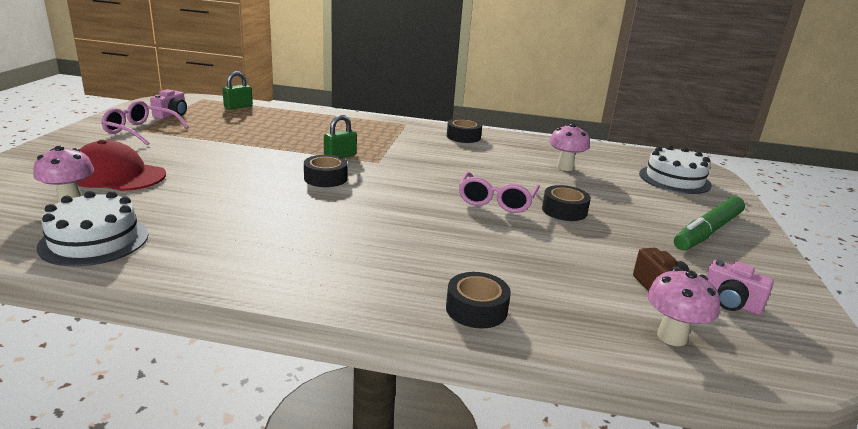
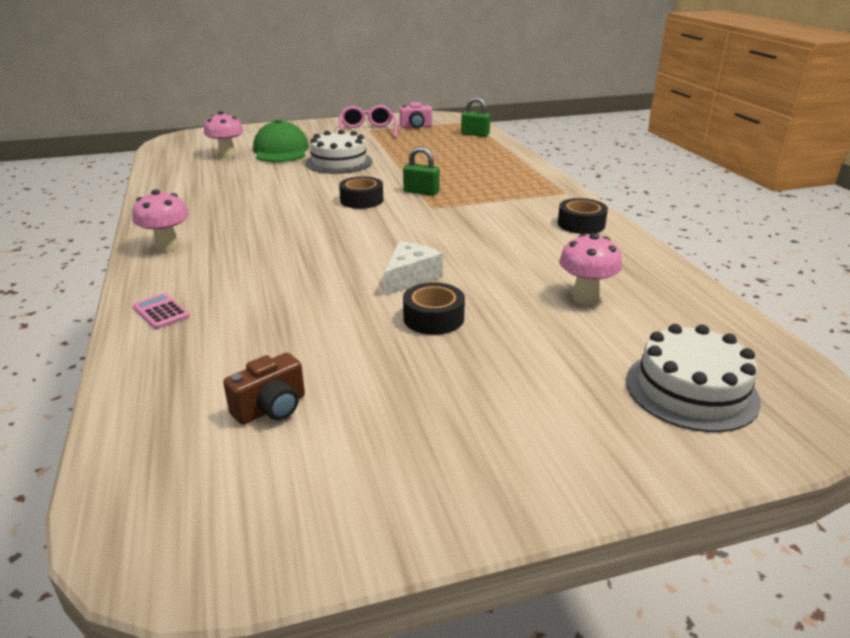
camera: 65 degrees right, 5 degrees up
(94, 240) = (180, 176): white cake -> white cake (339, 162)
(117, 175) = (281, 150): red cap -> green cap
(476, 309) = (161, 312): black tape -> pink calculator
(496, 201) = (410, 277): pink glasses -> white cheese
(672, 337) = (161, 426): pink mushroom -> pink mushroom (167, 247)
(707, 231) = (500, 438): green marker -> none
(730, 303) = (271, 469): pink camera -> none

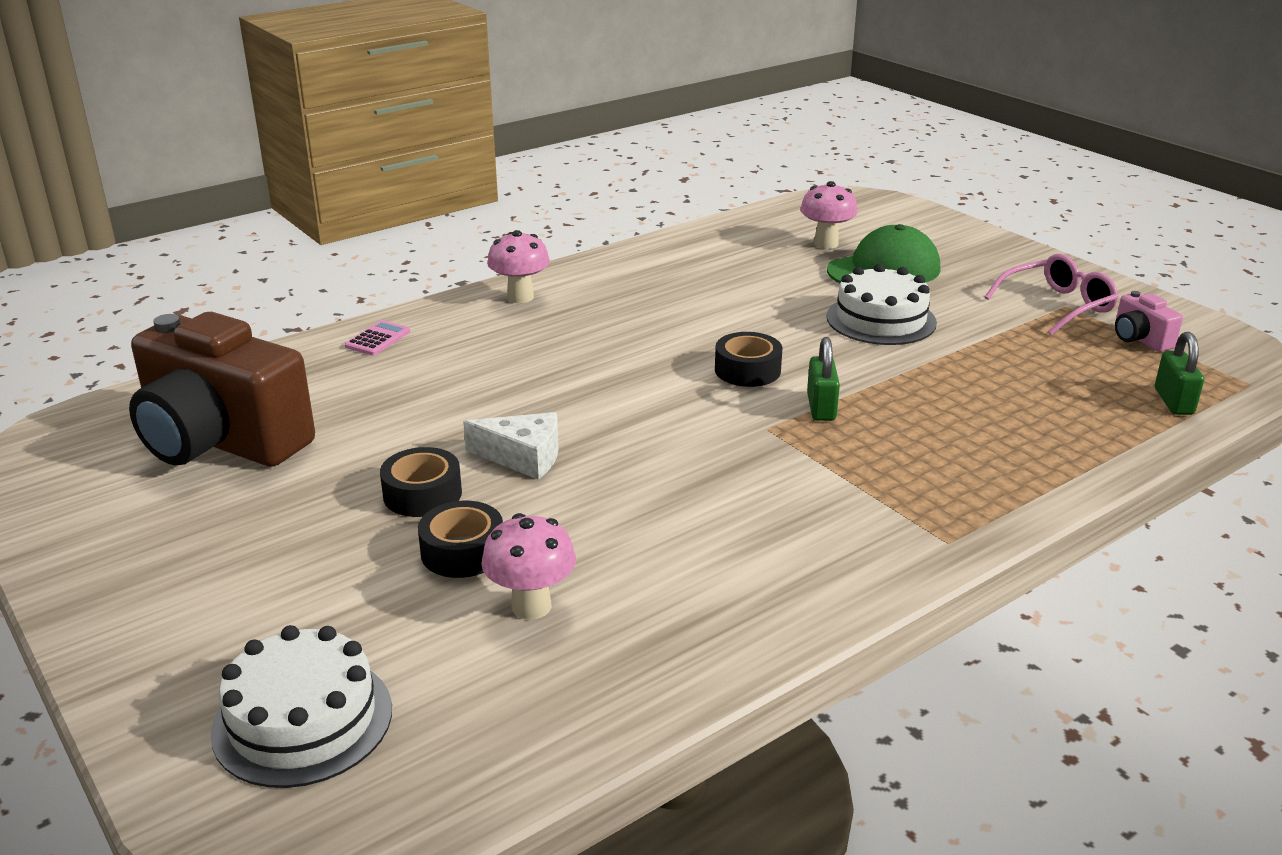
camera: 70 degrees right, 0 degrees up
(271, 408) = (221, 441): brown camera -> brown camera, size x2.41
(581, 224) = (807, 575): black tape -> black tape (463, 552)

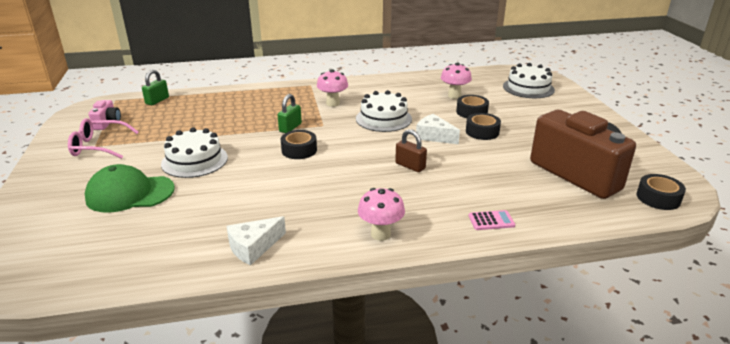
camera: 155 degrees left, 0 degrees up
(93, 426) = (658, 198): none -> black tape
(378, 339) = (491, 221): pink calculator -> pink calculator turned 150 degrees counterclockwise
(535, 387) = (410, 166): none -> brown padlock
(656, 259) = (253, 247): none -> white cheese
(659, 476) = (383, 119): none -> white cake
(826, 243) = (120, 228): pink mushroom -> pink mushroom (333, 103)

